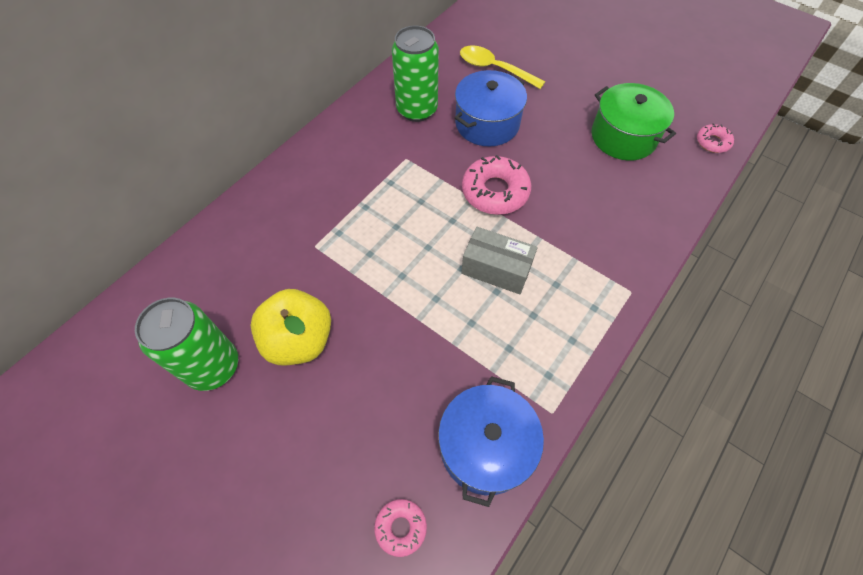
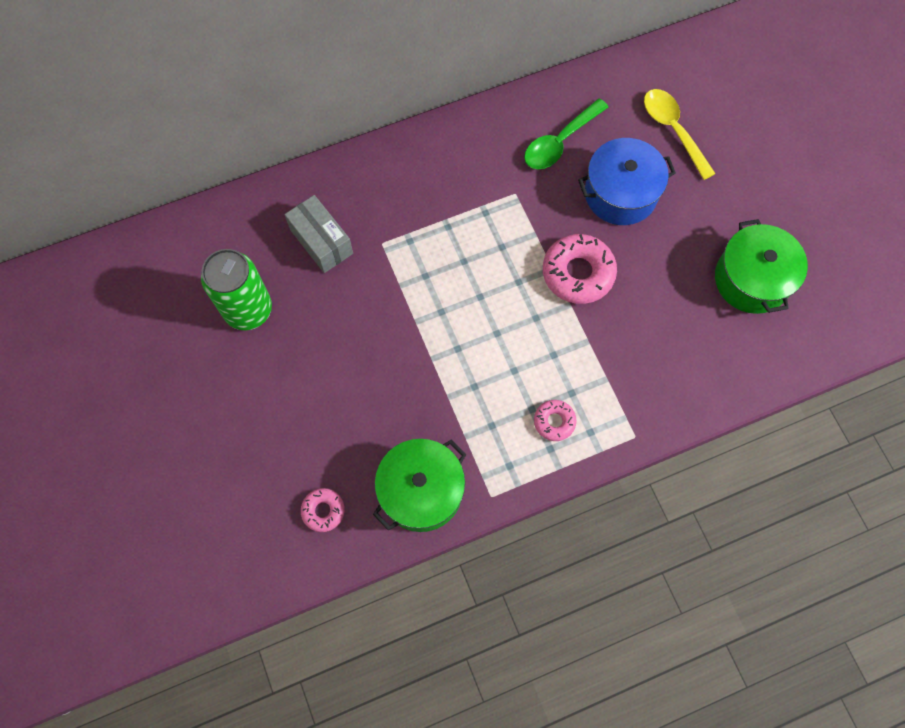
camera: 30 degrees right, 10 degrees up
(299, 340) = (325, 324): yellow apple -> none
(417, 110) = (560, 142): green can -> green spoon
(485, 446) = (421, 491): blue pot -> green pot
(496, 269) = (527, 350): grey box -> grey box (321, 241)
(712, 142) = (842, 333): pink donut -> pink donut (554, 421)

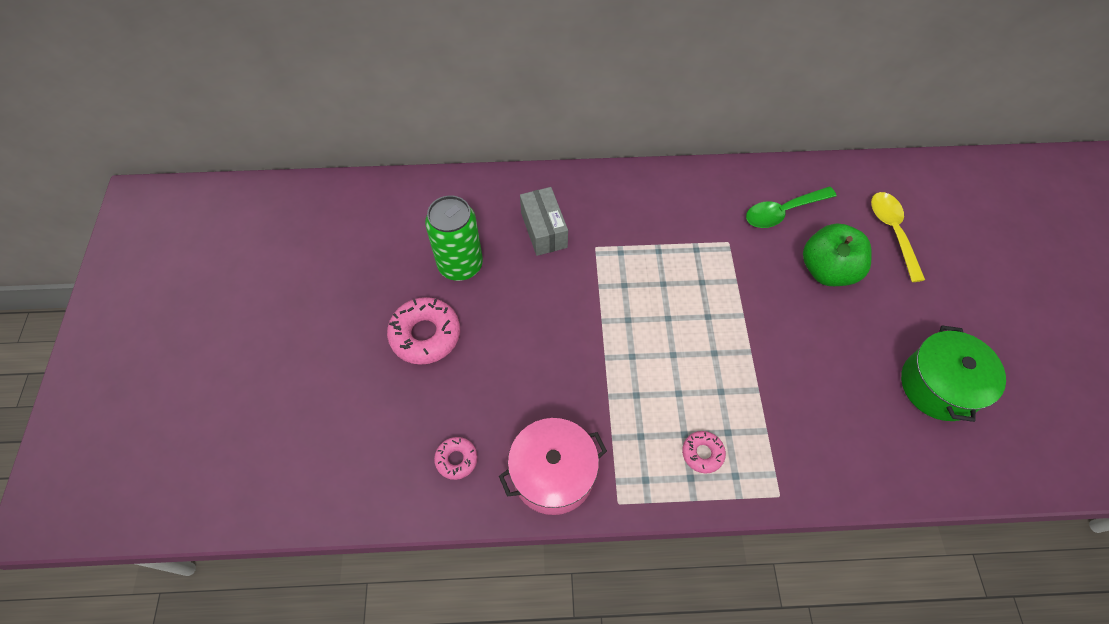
camera: 20 degrees right, 10 degrees down
(421, 491) = (553, 474): green pot -> pink pot
(578, 273) = (766, 326): pink donut -> pink donut (425, 335)
(620, 193) = (827, 270): blue pot -> green apple

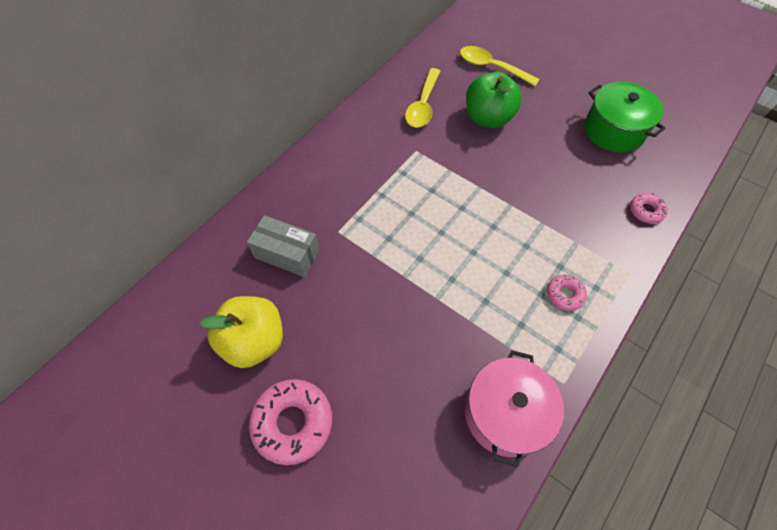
camera: 50 degrees left, 0 degrees up
(456, 459) = (434, 486): pink donut -> pink donut (646, 211)
(460, 265) = (254, 341): green can -> yellow apple
(782, 212) = (423, 105): green spoon -> yellow spoon

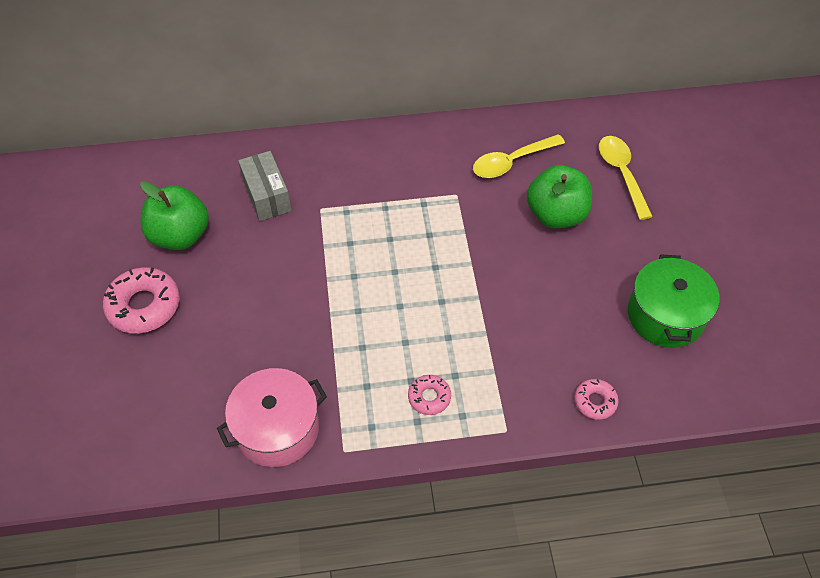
camera: 45 degrees right, 5 degrees down
(254, 341) = (180, 235): yellow apple -> green apple

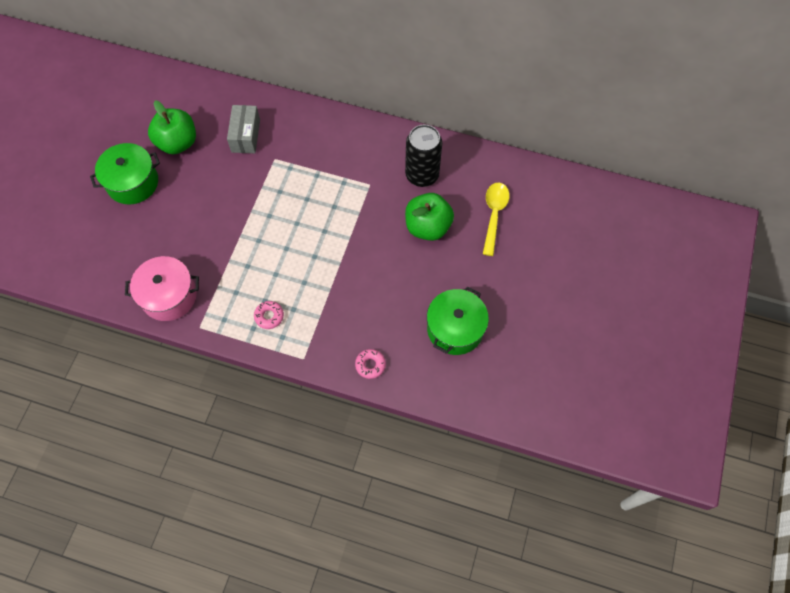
camera: 25 degrees right, 10 degrees up
(144, 306) = (132, 182): pink donut -> green pot
(511, 162) = (422, 175): yellow spoon -> black can

